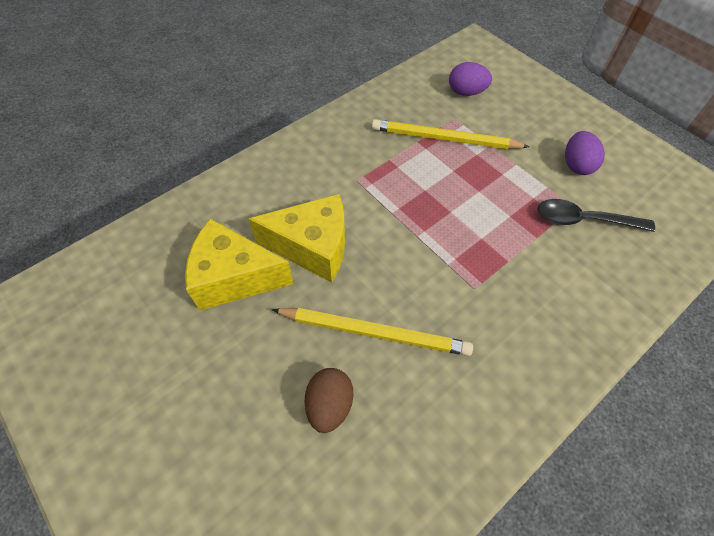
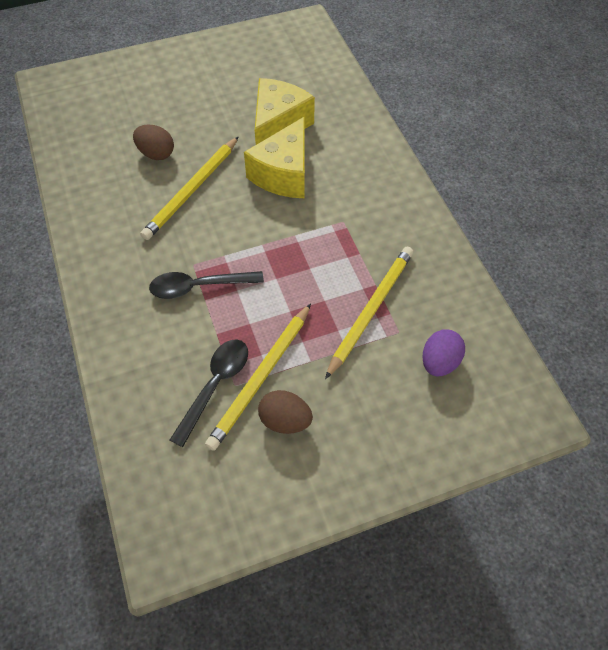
camera: 110 degrees right, 0 degrees up
(497, 272) = (199, 287): none -> black spoon
(553, 191) = (261, 377): none -> yellow pencil
(576, 165) = (285, 420): purple egg -> brown egg

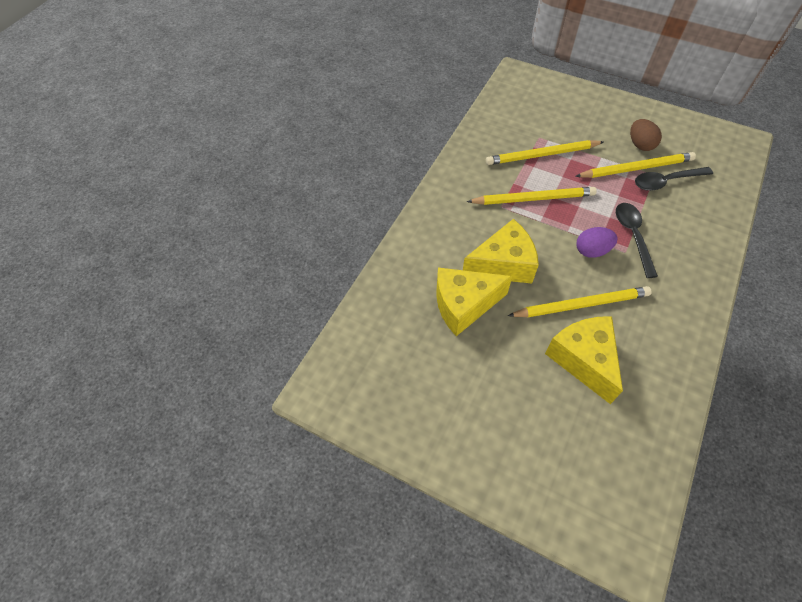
camera: 130 degrees left, 0 degrees up
(156, 154) = (583, 360): brown egg -> yellow cheese
(199, 287) = (633, 236): black spoon -> black spoon turned 135 degrees counterclockwise
(325, 252) = (533, 198): none -> yellow pencil
(439, 362) = (535, 114): purple egg -> purple egg (592, 251)

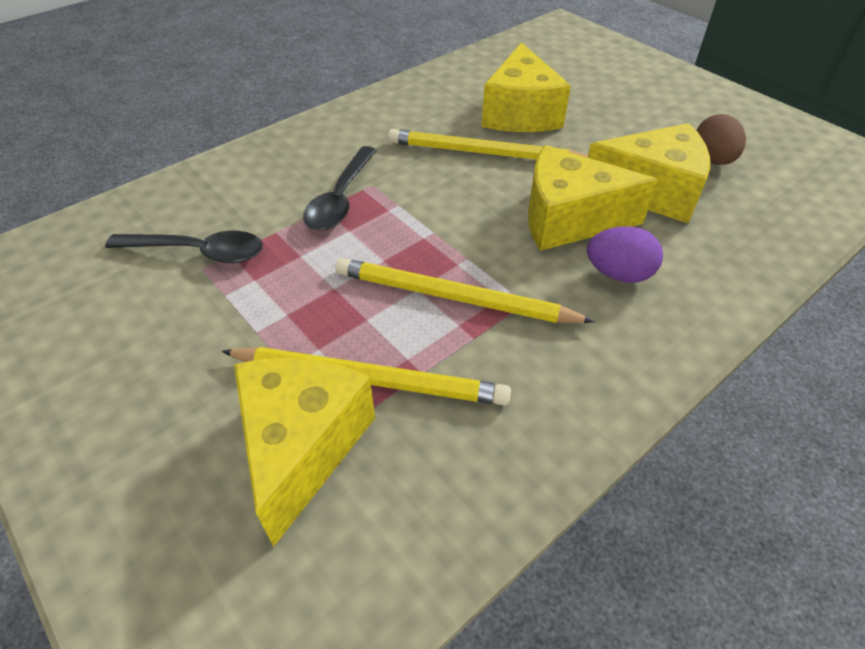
camera: 160 degrees left, 10 degrees down
(547, 128) = (302, 446): none -> yellow cheese
(592, 251) = (419, 199): purple egg -> purple egg (618, 274)
(636, 168) = (218, 289): yellow pencil -> none
(640, 145) = (154, 331): brown egg -> brown egg (712, 160)

